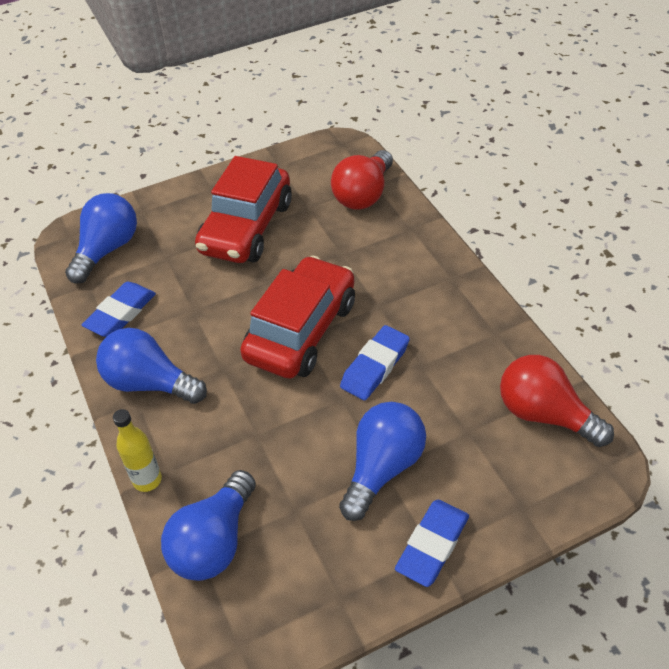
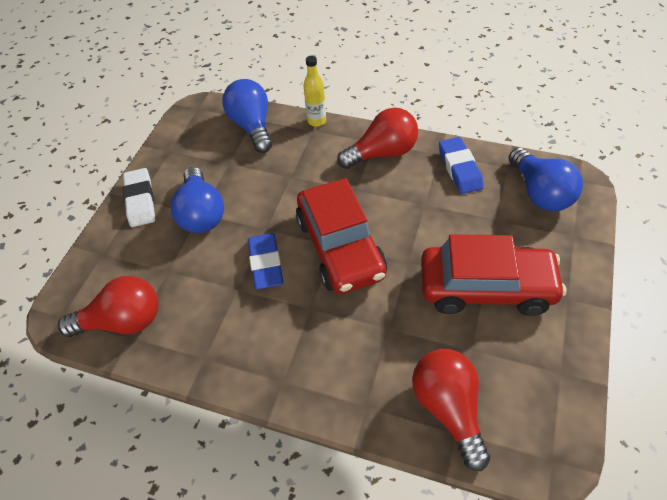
camera: 135 degrees right, 5 degrees up
(149, 383) = (382, 153): blue light bulb -> red light bulb
(246, 227) = (486, 288): red car -> red car turned 120 degrees clockwise
(432, 545) = (140, 200): blue eraser -> white eraser

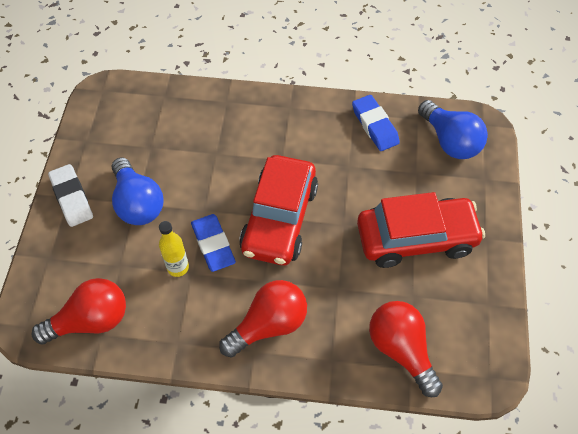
camera: 15 degrees left, 5 degrees up
(252, 126) = (165, 104): blue light bulb -> none
(316, 121) = (229, 91): yellow bottle -> yellow bottle (178, 267)
(340, 247) = (279, 219): red car -> red car turned 45 degrees clockwise
(382, 153) = (300, 118): red light bulb -> red light bulb (269, 325)

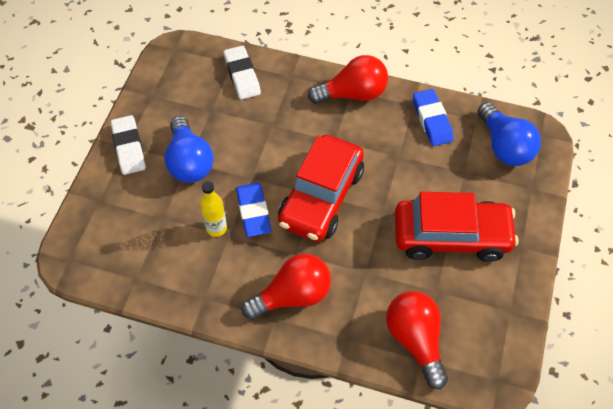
camera: 10 degrees right, 0 degrees up
(91, 320) = (127, 264): red light bulb -> red light bulb (353, 94)
(177, 107) = (242, 75): none -> white eraser

